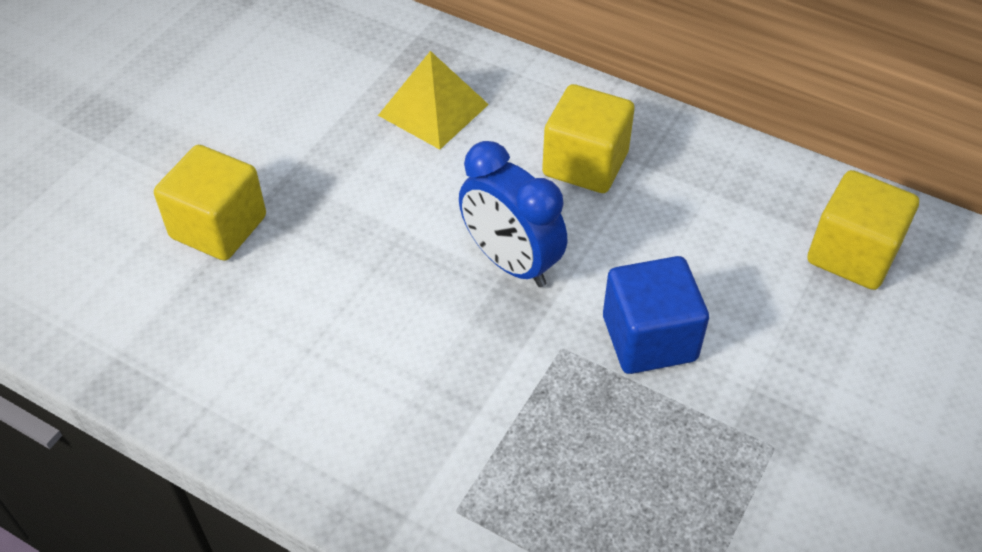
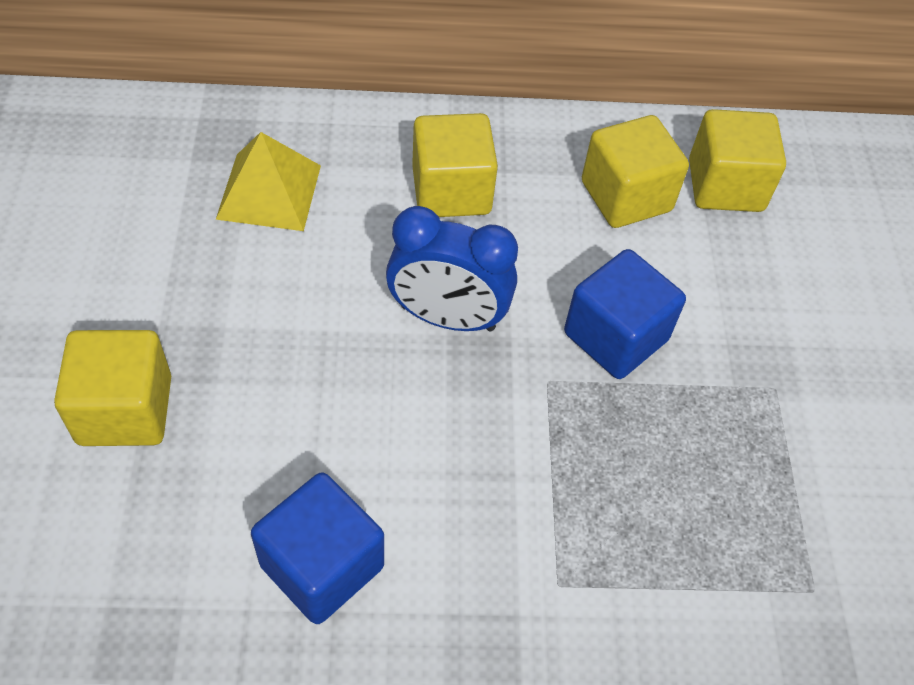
camera: 35 degrees left, 5 degrees up
(281, 403) = (322, 566): none -> blue cube
(744, 227) = (626, 196): none -> yellow cube

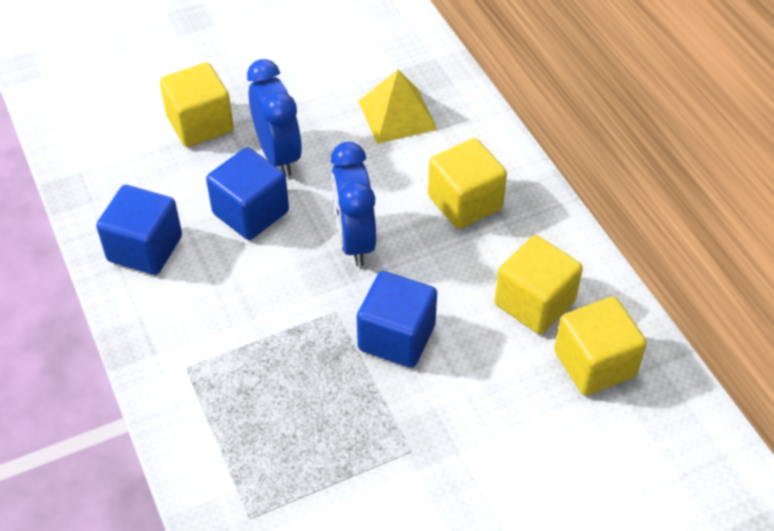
camera: 70 degrees right, 5 degrees down
(250, 340) = (278, 155): none -> blue clock
(334, 410) = (251, 213): none -> blue cube

